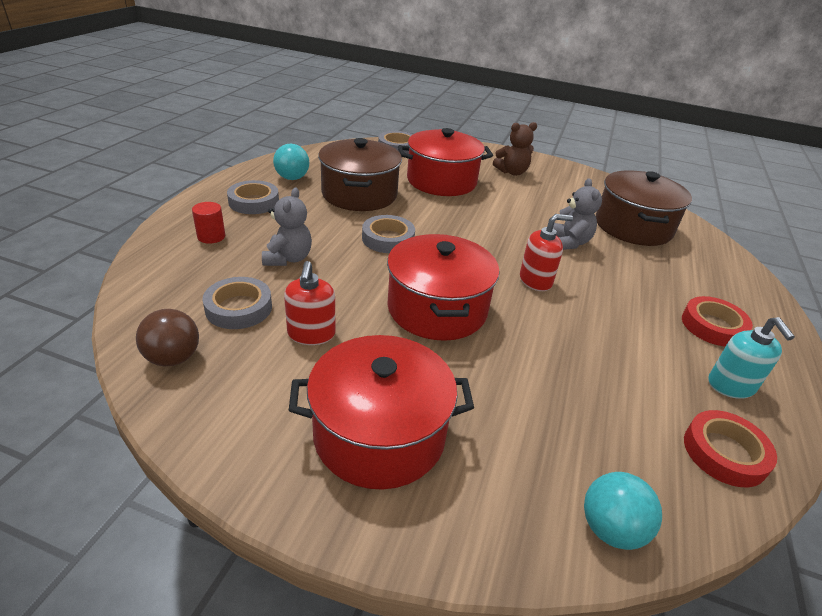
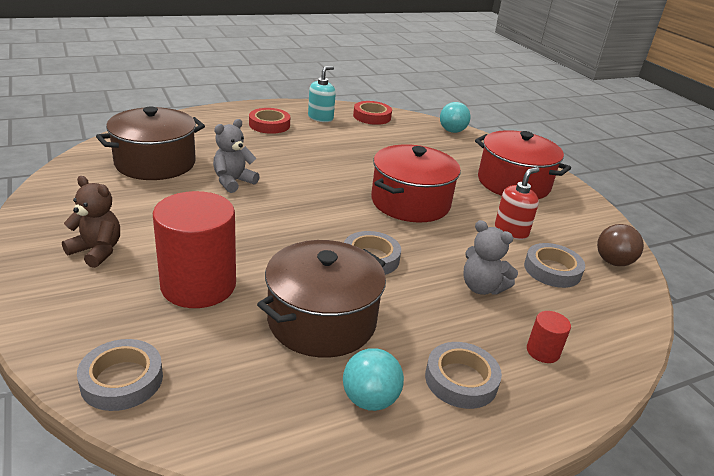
camera: 135 degrees left, 5 degrees down
(288, 258) = (482, 287): grey teddy bear -> grey teddy bear turned 105 degrees counterclockwise
(441, 181) = (198, 285): red pot -> red cylinder
(535, 280) = (315, 181): red soap dispenser -> none

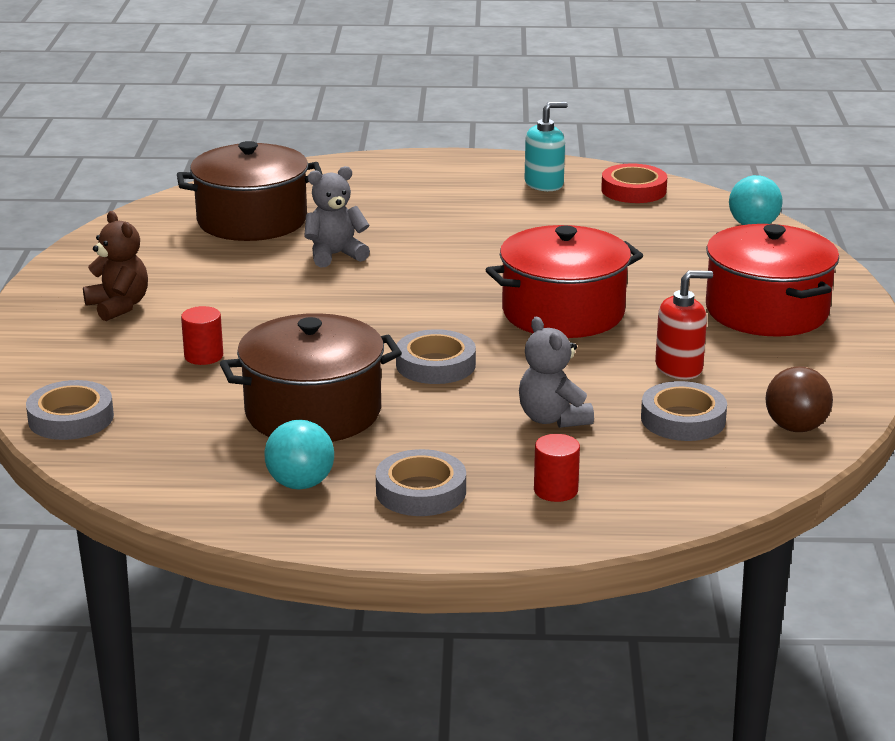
camera: 30 degrees right, 5 degrees down
(198, 285) = (203, 356): red cylinder -> red cylinder, size x0.43
(269, 125) = (452, 187): red tape -> none

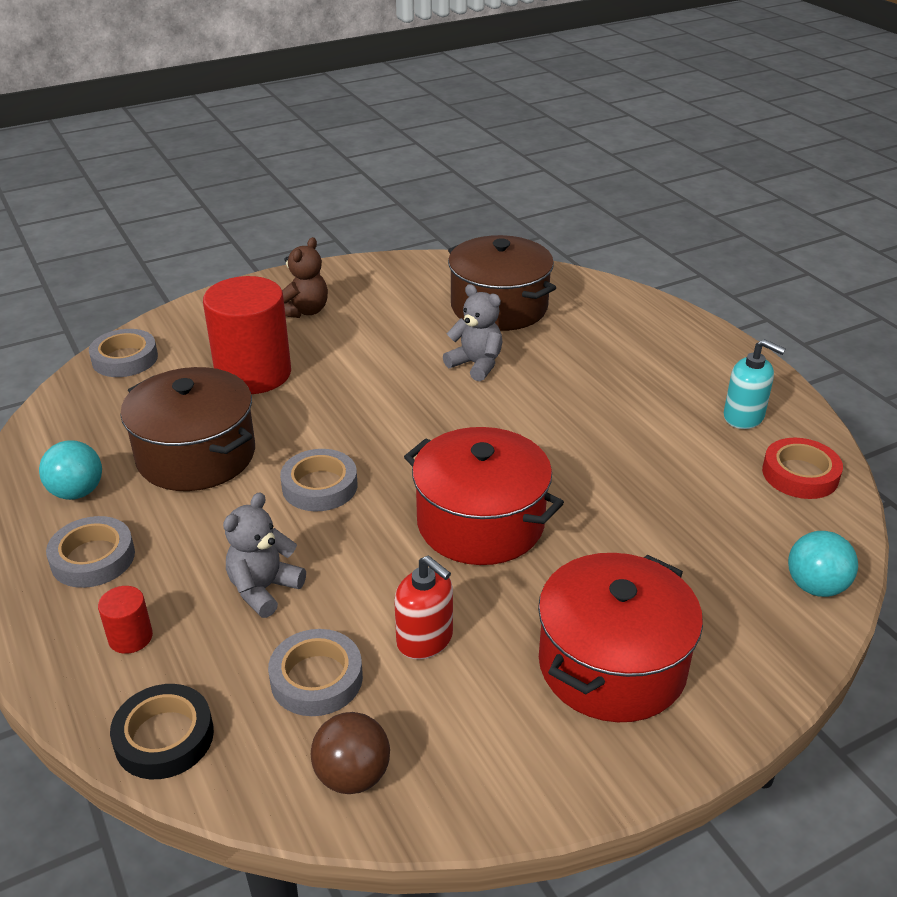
camera: 60 degrees right, 10 degrees up
(203, 356) = (253, 373): red cylinder -> red cylinder, size x2.34
(693, 495) = (164, 737): none -> black tape

